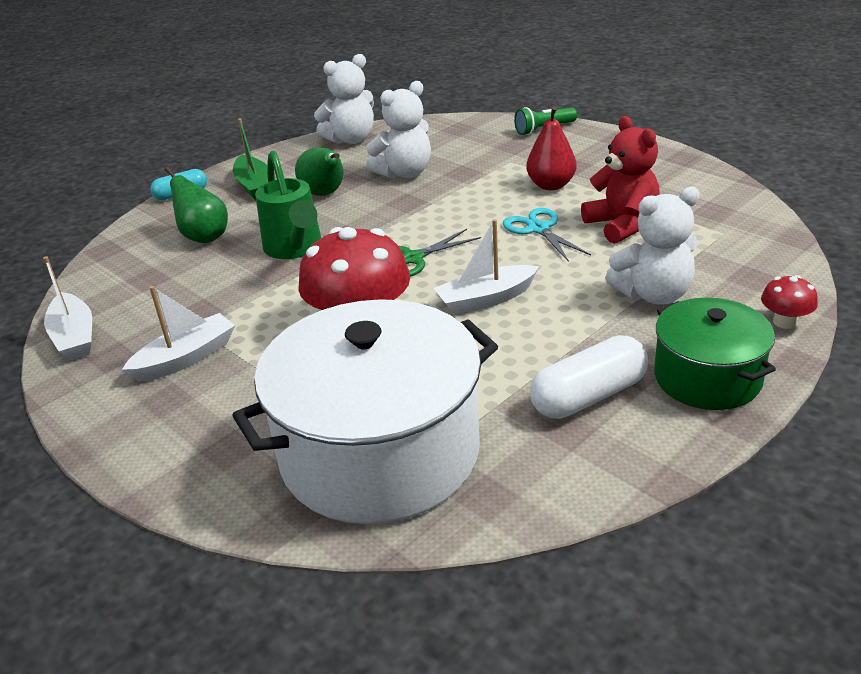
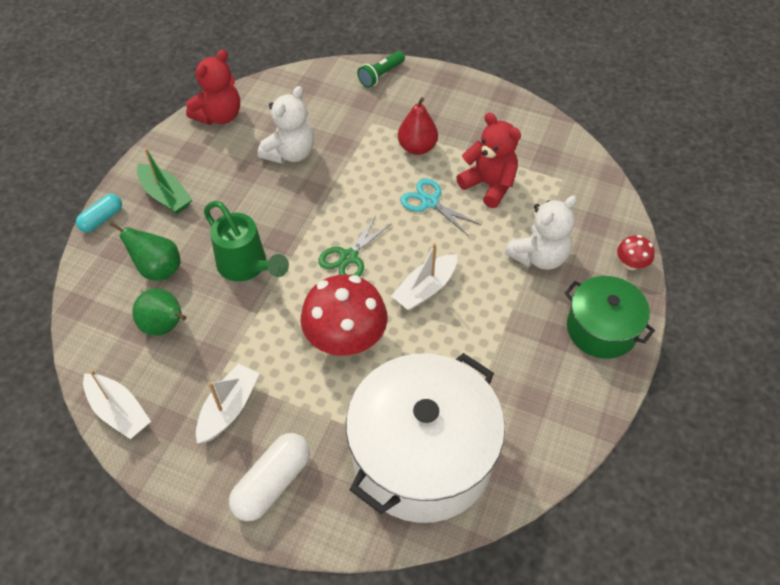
camera: 25 degrees left, 20 degrees up
(325, 194) = (235, 194): green pear -> green pear (165, 326)
(351, 139) = (219, 116): white teddy bear -> red teddy bear
(588, 396) = (535, 366): white capsule -> white capsule (272, 483)

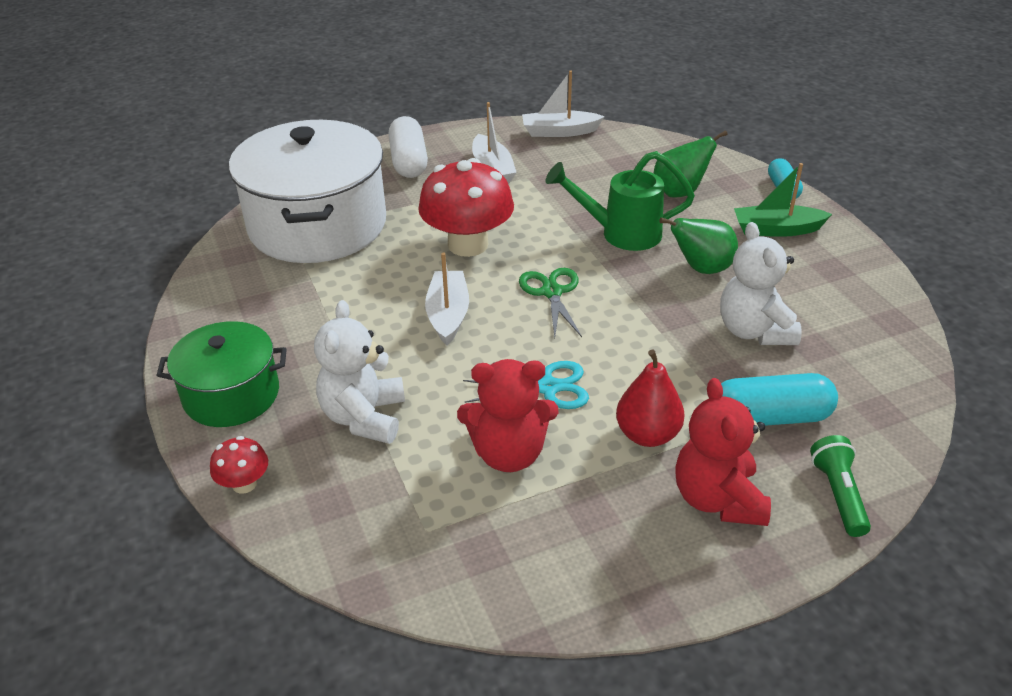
camera: 135 degrees right, 15 degrees down
(165, 326) = (610, 173): green pear -> green pear (701, 269)
(219, 116) = (881, 312): red teddy bear -> red teddy bear (718, 499)
(355, 115) = (770, 417): none -> turquoise capsule

